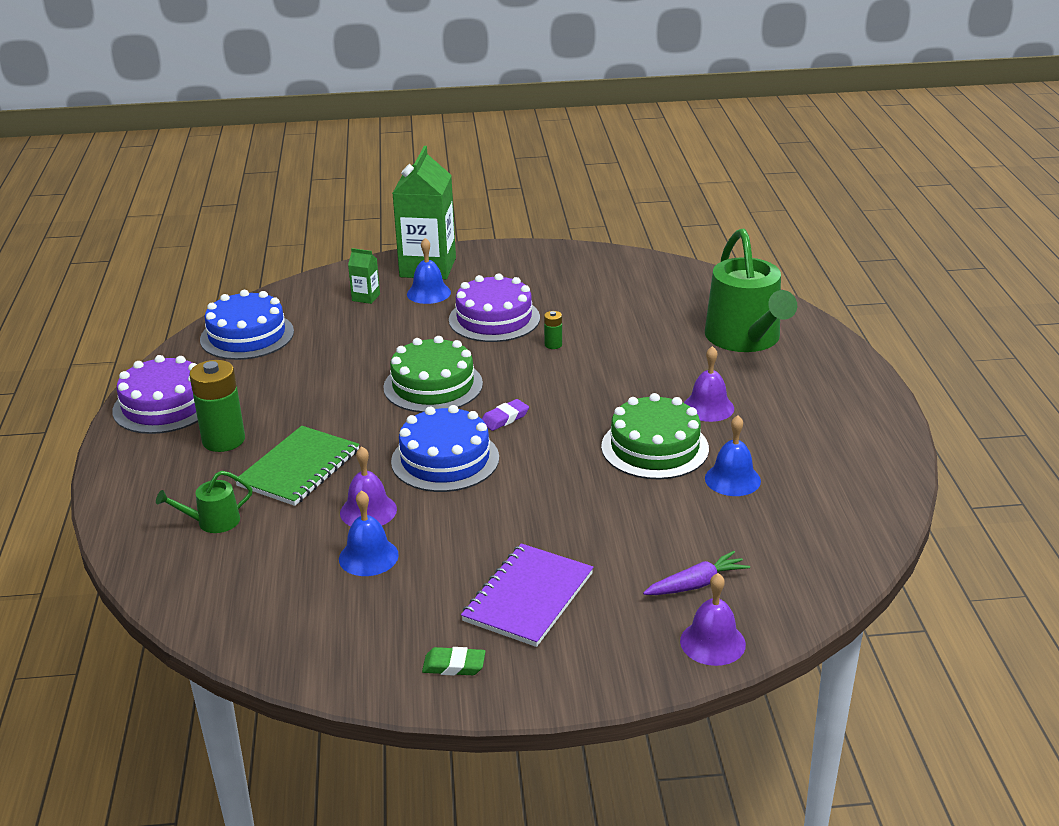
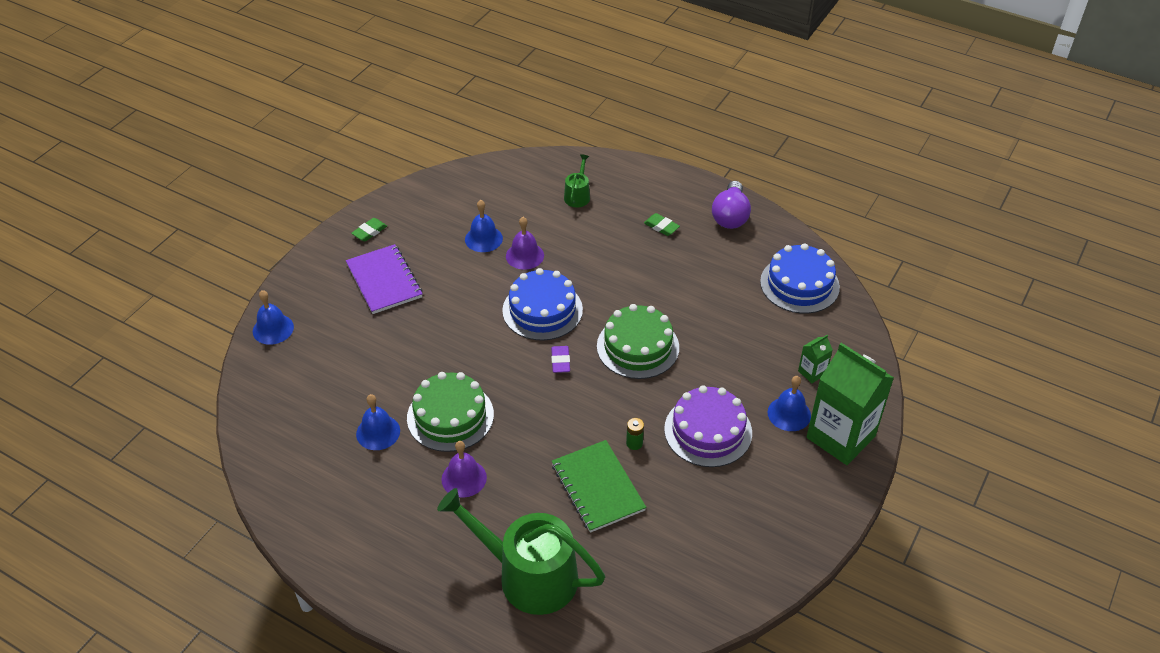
camera: 125 degrees right, 15 degrees up
(164, 405) = (730, 216): purple cake -> purple light bulb
(223, 440) = (661, 227): green battery -> green eraser
(299, 468) = (597, 245): green notebook -> green notebook (597, 487)
(696, 584) = (316, 350): purple carrot -> none
(712, 642) = (273, 329): purple bell -> blue bell

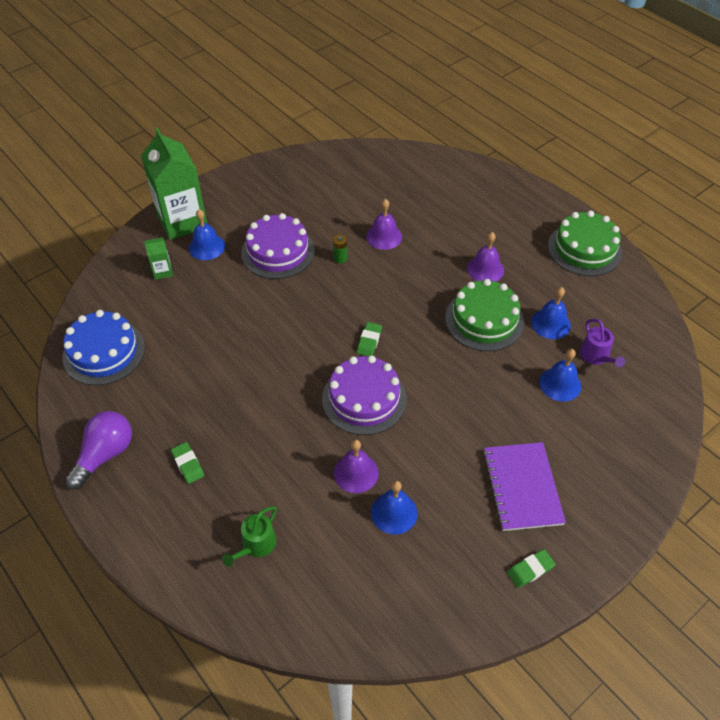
camera: 160 degrees left, 5 degrees up
(273, 329) = (650, 460): blue bell -> blue bell (560, 384)
(326, 410) = (596, 356): none -> purple watering can
(529, 575) = (456, 198): green watering can -> none
(542, 310) = (364, 399): blue cake -> purple cake
(560, 361) = (369, 341): purple eraser -> green eraser
(597, 487) = (384, 236): green notebook -> purple bell
(638, 347) = (293, 335): green cake -> green cake (584, 249)

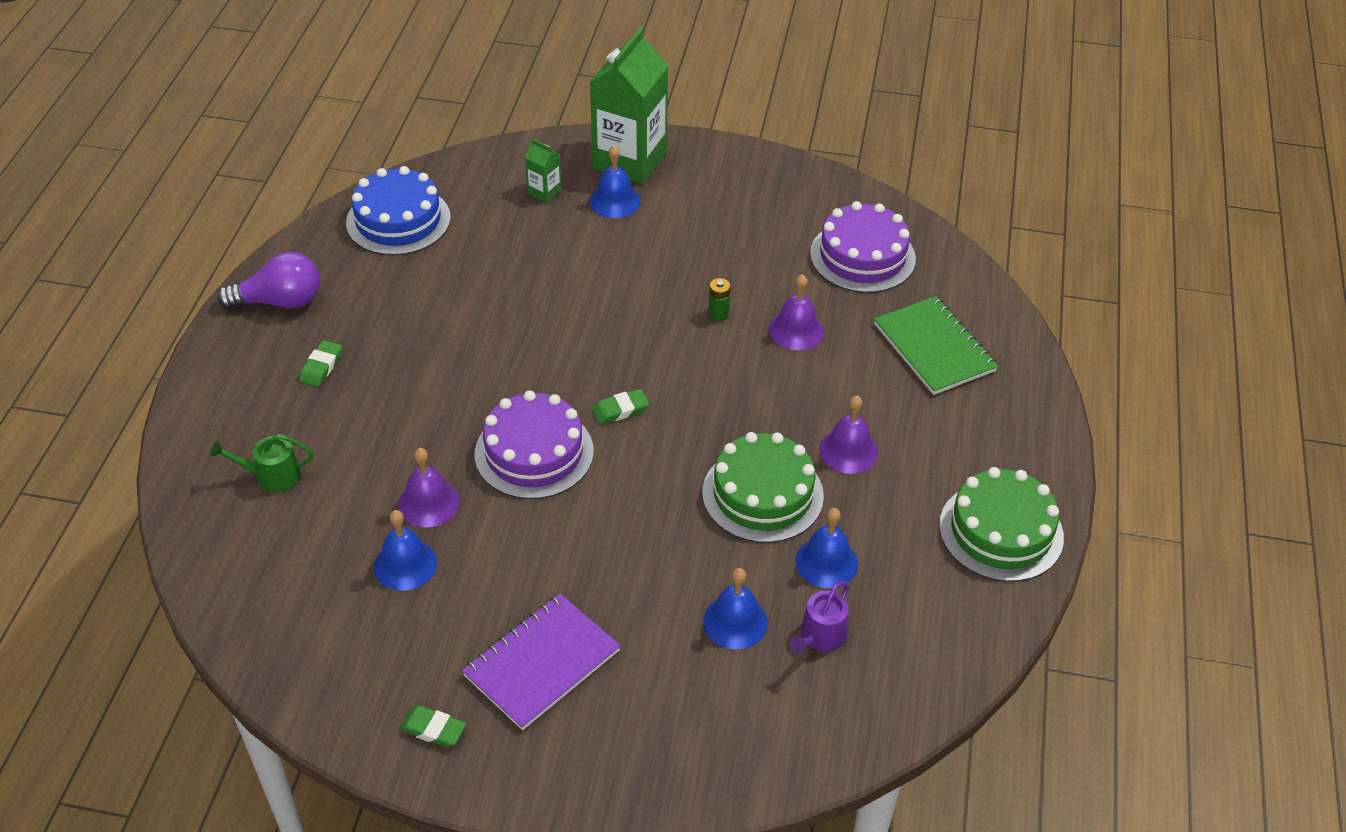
camera: 50 degrees right, 5 degrees down
(278, 252) = (670, 258): purple cake -> purple cake (862, 256)
(447, 196) = (934, 348): none -> green notebook

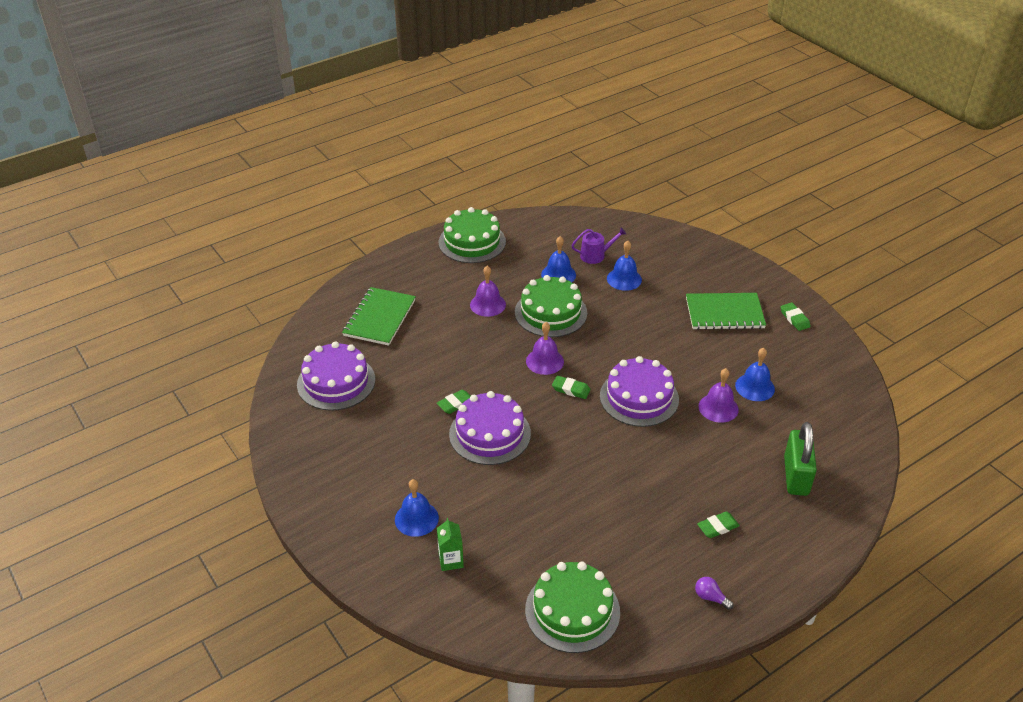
camera: 135 degrees left, 5 degrees down
(272, 476) = (796, 476): green watering can -> green padlock
(280, 301) = (710, 597): purple light bulb -> purple light bulb, size x0.47
(398, 220) = (572, 611): blue cake -> green cake
(542, 663) = (724, 313): purple notebook -> green notebook
(629, 160) = (366, 544): green carton -> none
(645, 308) = (490, 434): none -> purple cake
(718, 313) = (456, 404): green battery -> green eraser
(796, 330) = (429, 369): purple bell -> purple bell (544, 361)

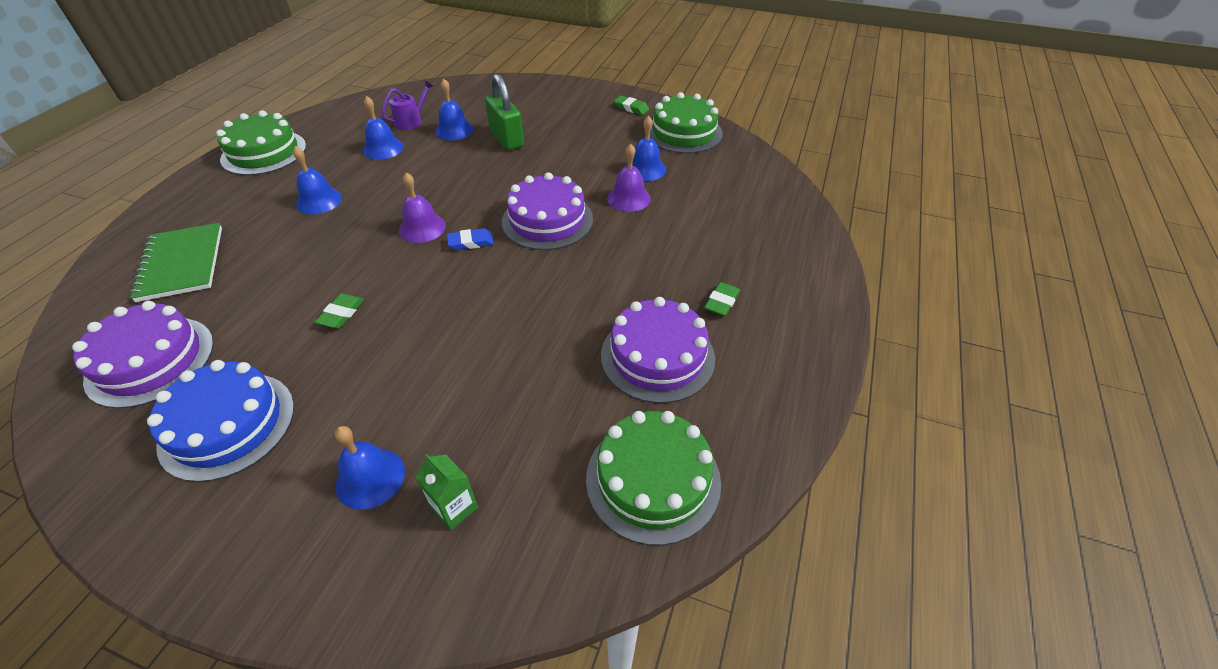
camera: 35 degrees left, 5 degrees up
(359, 445) = (227, 425): none -> blue cake
(487, 304) = (319, 201): purple bell -> blue bell
(490, 434) = (406, 327): purple cake -> purple cake (657, 356)
(551, 312) = (398, 183): green cake -> green cake (684, 132)
(571, 389) = (471, 242): green eraser -> blue eraser
(710, 597) = (777, 375): purple light bulb -> none
(724, 313) = (569, 124): green notebook -> none
(796, 476) = (745, 224): green padlock -> green padlock (507, 138)

